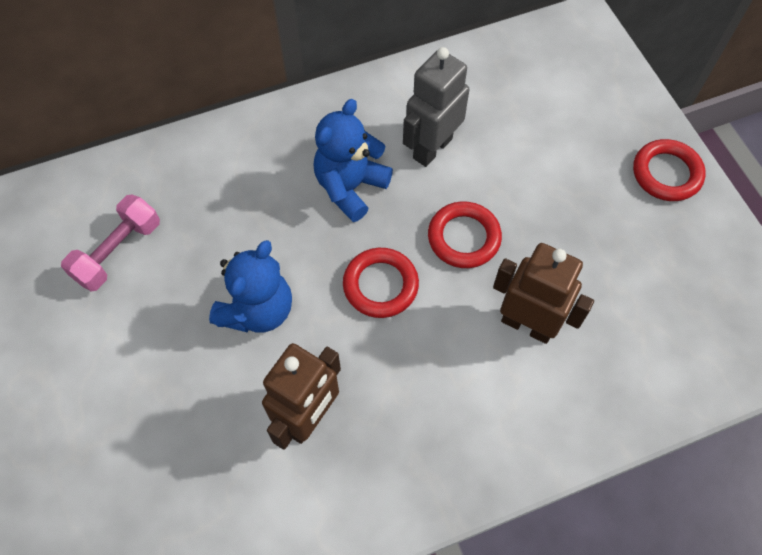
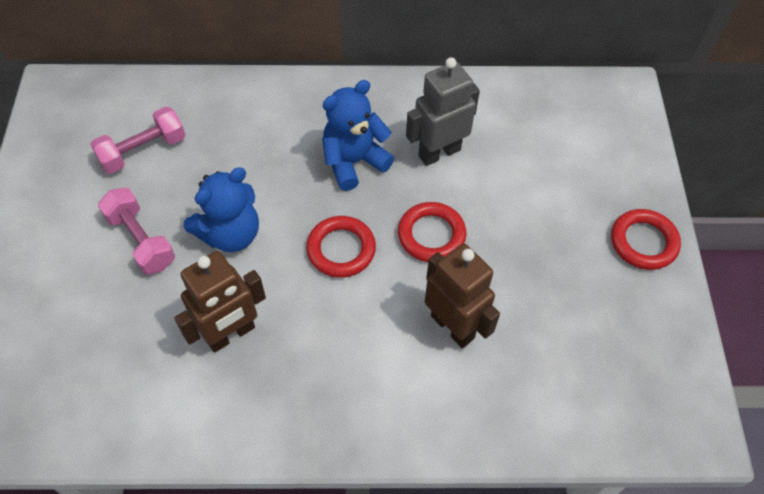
camera: 20 degrees right, 5 degrees down
(164, 352) = (141, 240): none -> pink dumbbell

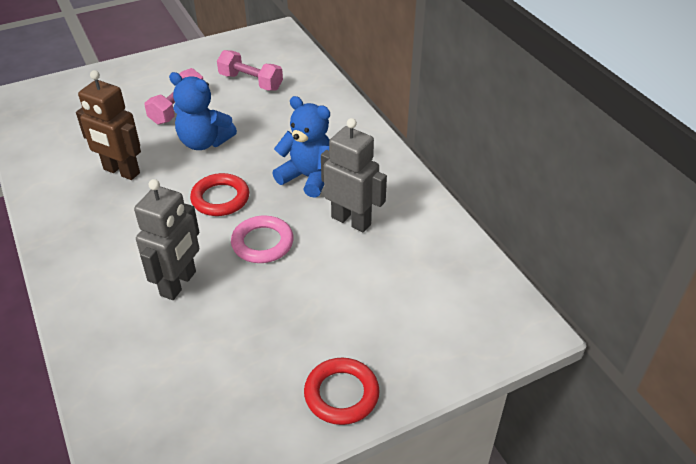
camera: 65 degrees right, 15 degrees down
(431, 235) = (262, 243): red ring -> pink ring
(453, 326) = (179, 284): brown robot -> grey robot

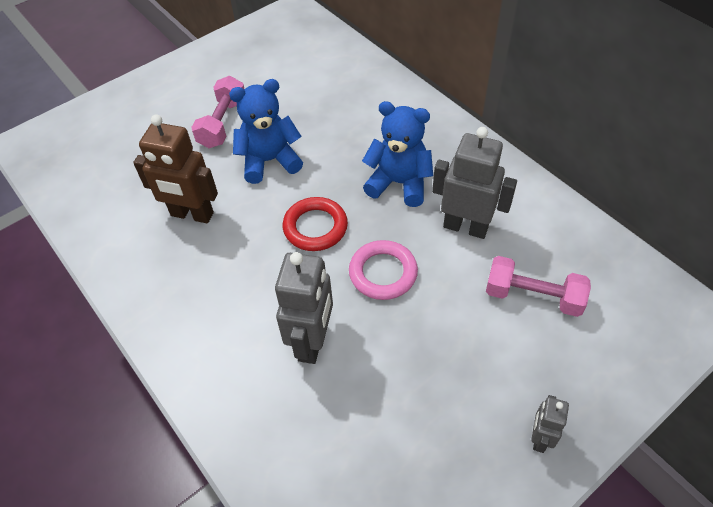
camera: 10 degrees left, 10 degrees up
(204, 142) = (269, 161): blue teddy bear -> blue teddy bear turned 150 degrees clockwise
(251, 82) = (290, 77): pink dumbbell -> pink dumbbell (533, 296)
(341, 394) = (539, 438): red ring -> grey robot

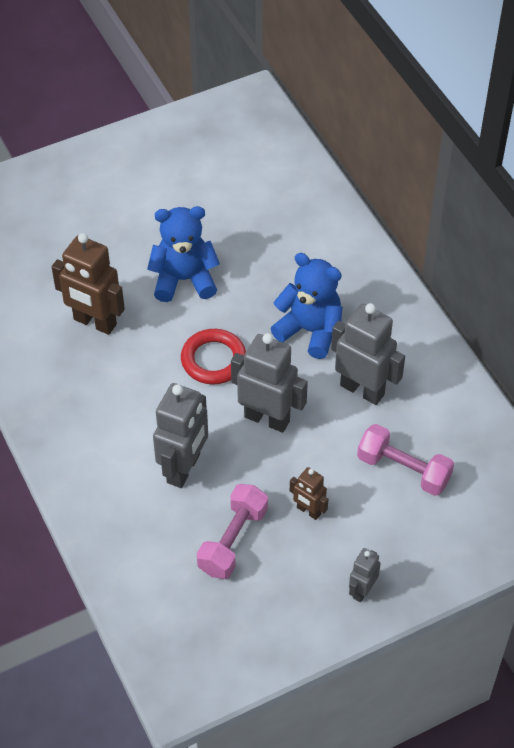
camera: 10 degrees right, 0 degrees up
(222, 123) = (144, 227): pink dumbbell -> pink dumbbell (233, 540)
(383, 273) = (267, 418): pink ring -> grey robot
(453, 360) = (308, 511): none -> brown robot

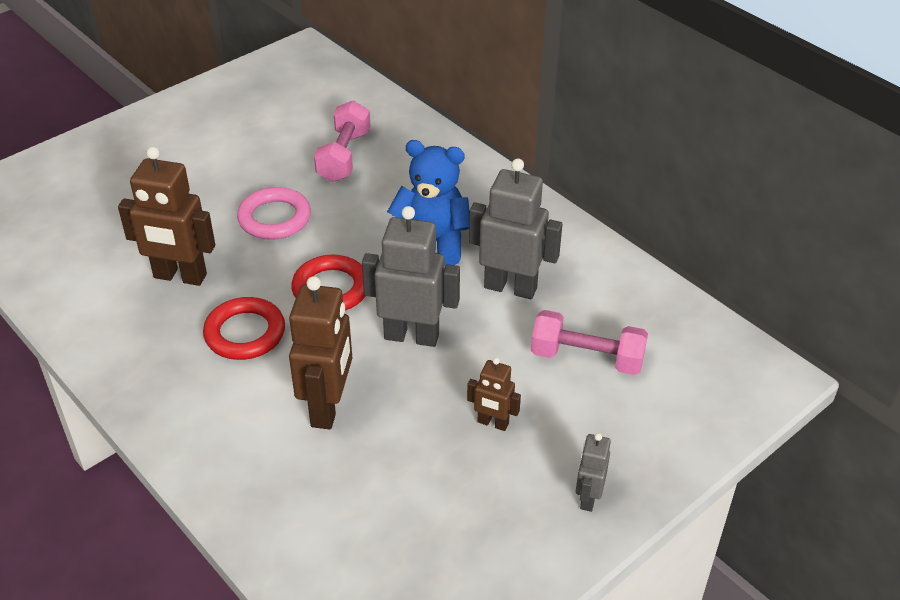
camera: 15 degrees left, 10 degrees down
(135, 387) = (245, 333): none -> red ring
(184, 280) = (274, 218): blue teddy bear -> pink ring
(184, 468) = (328, 407): grey robot -> brown robot
(233, 540) = (411, 475): pink dumbbell -> pink dumbbell (344, 156)

